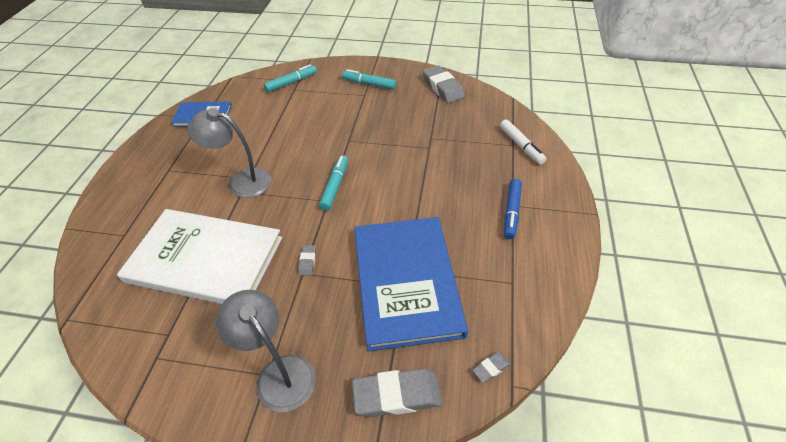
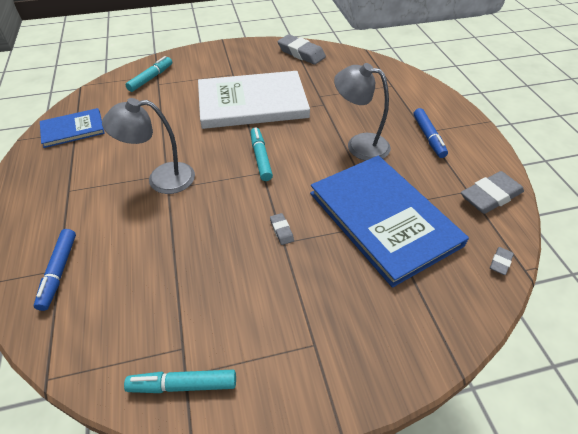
camera: 25 degrees left, 0 degrees up
(122, 237) = (59, 272): none -> blue marker
(205, 259) = (173, 262): white book -> white book (252, 102)
(279, 373) = (325, 338): grey lamp -> grey lamp (359, 144)
(369, 84) = (231, 64): turquoise marker -> turquoise marker (183, 385)
(397, 395) = (443, 314): grey eraser -> grey eraser (490, 196)
(521, 146) = (399, 84): white marker -> none

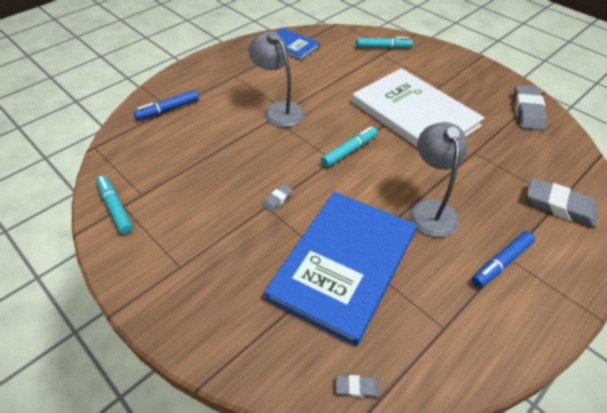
camera: 60 degrees right, 0 degrees up
(490, 196) = (454, 353): grey eraser -> grey eraser (559, 206)

